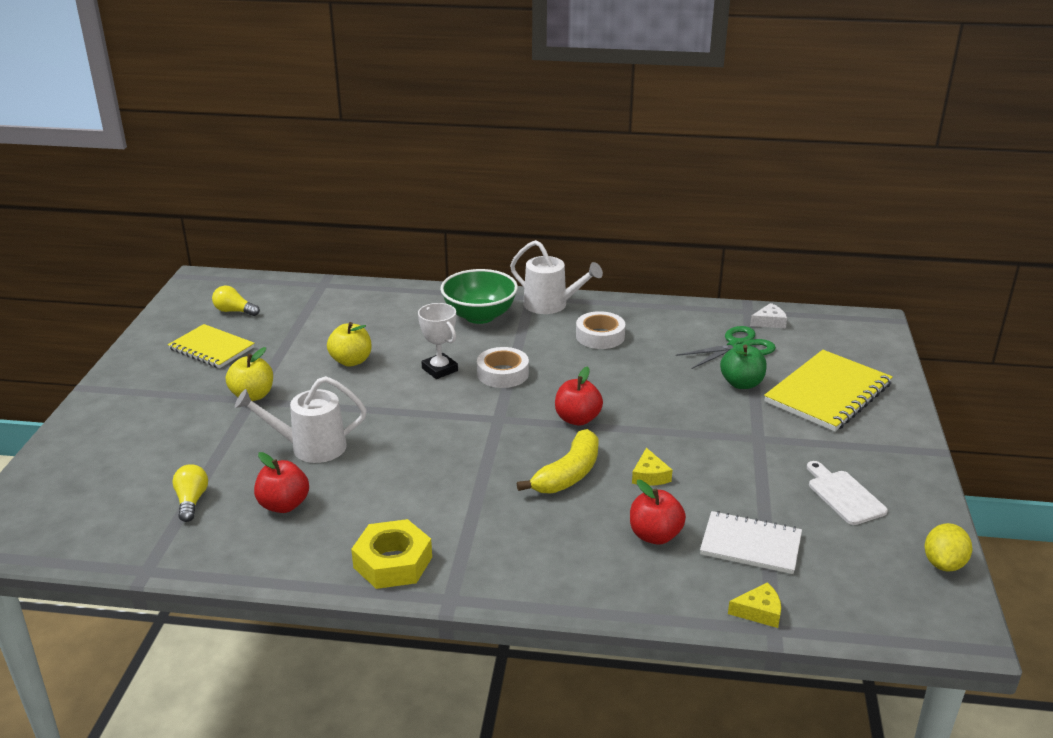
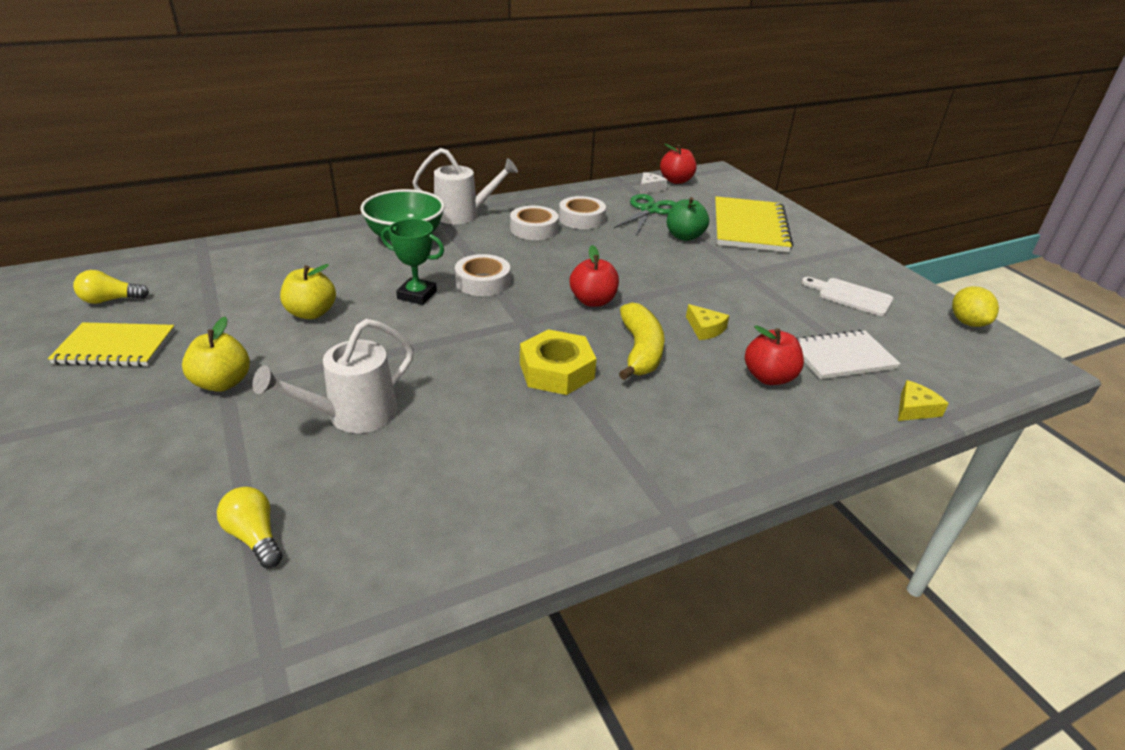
camera: 35 degrees left, 5 degrees up
(284, 505) = (385, 492): red apple -> red apple (676, 181)
(393, 562) = (575, 503): yellow nut -> yellow nut (556, 371)
(439, 369) = (417, 295): white trophy -> green trophy
(657, 337) = (581, 219): none -> white tape

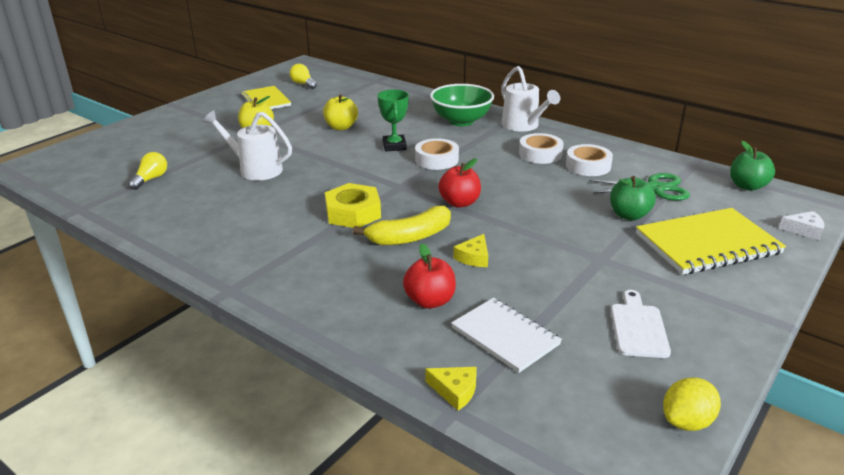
camera: 65 degrees right, 5 degrees down
(650, 188) = (704, 178): white cheese -> white cheese (804, 230)
(676, 181) = (747, 186): red apple -> green apple

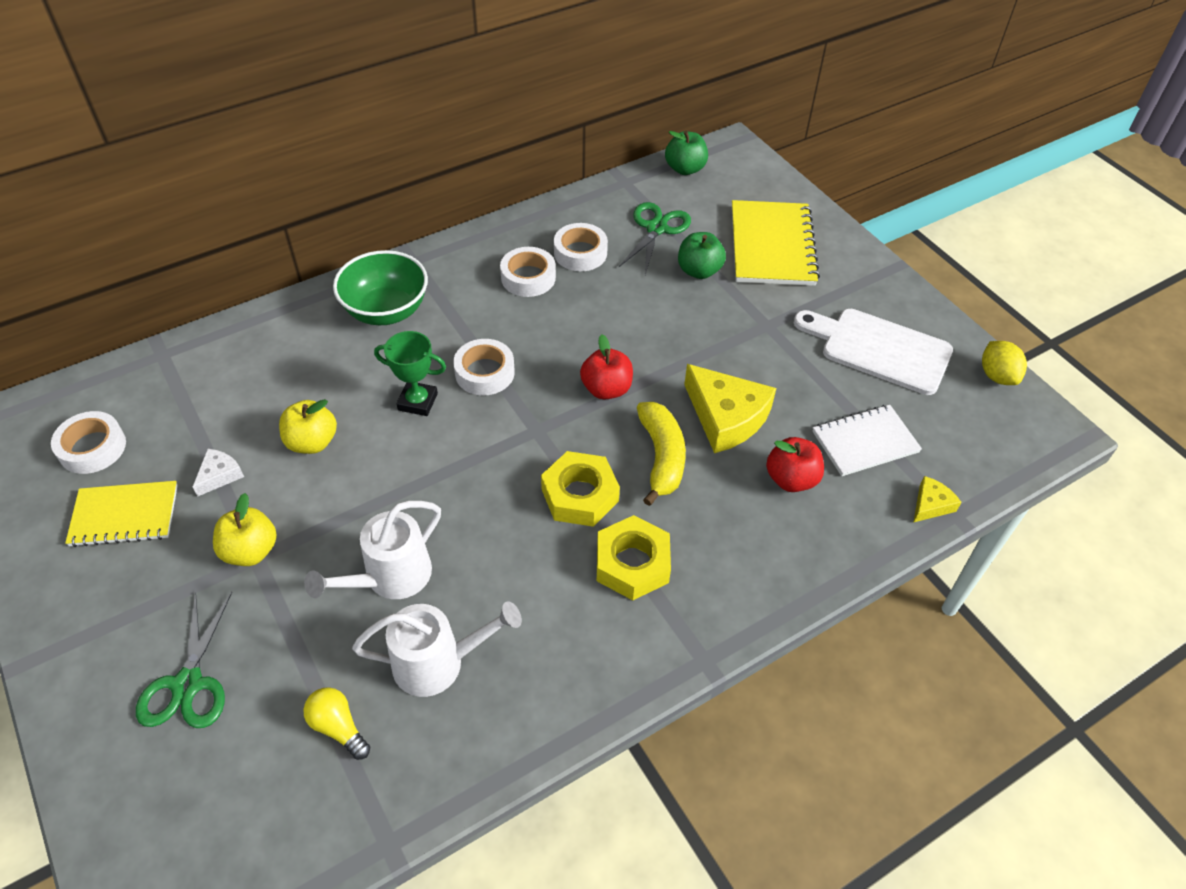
camera: 70 degrees left, 20 degrees up
(170, 138) = (188, 684): none -> green scissors
(303, 84) = (92, 448): yellow light bulb -> white tape
(303, 244) = (632, 564): none -> yellow nut
(474, 257) = (726, 417): yellow cheese -> yellow cheese, size x2.05
(524, 126) = (444, 261): white watering can -> white watering can (439, 662)
(638, 328) = (879, 349): white cutting board -> white cutting board, size x1.67
(804, 230) = (775, 178): white cheese -> white cheese (219, 475)

